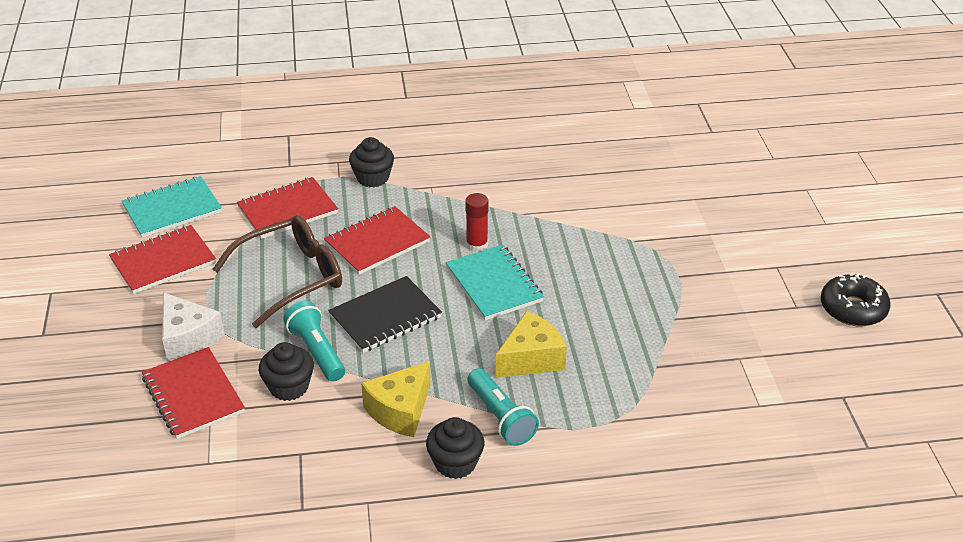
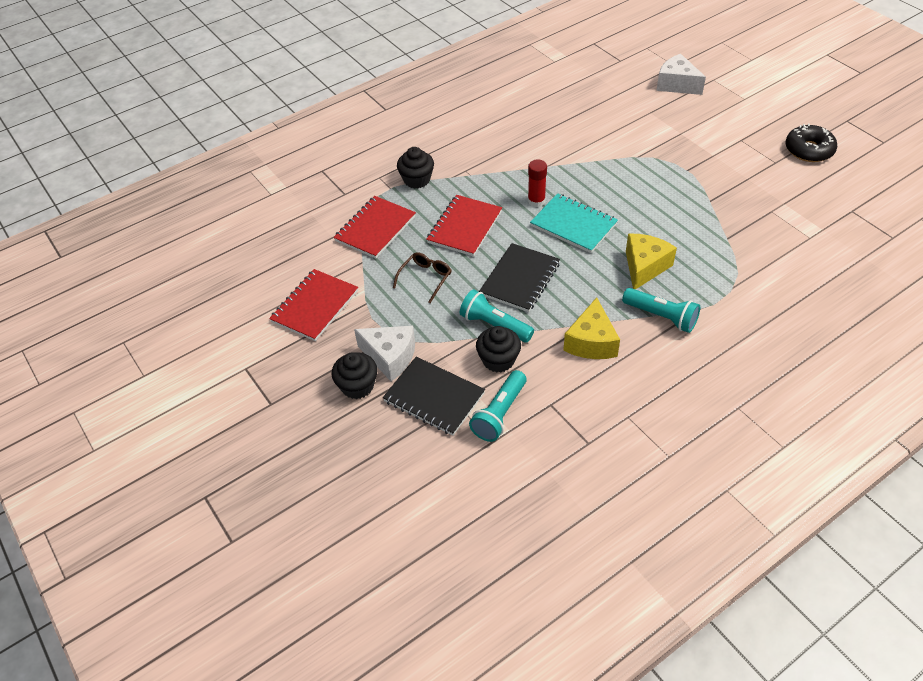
camera: 25 degrees left, 10 degrees up
(172, 209) = (283, 263): turquoise notebook -> none
(193, 395) = (434, 397): red notebook -> black notebook
(241, 439) = (500, 414): none -> turquoise flashlight
(291, 277) = (425, 278): brown glasses -> brown glasses, size x0.52
(455, 463) = (660, 362): black cupcake -> black cupcake (357, 386)
(755, 179) = (676, 84): none -> white cheese

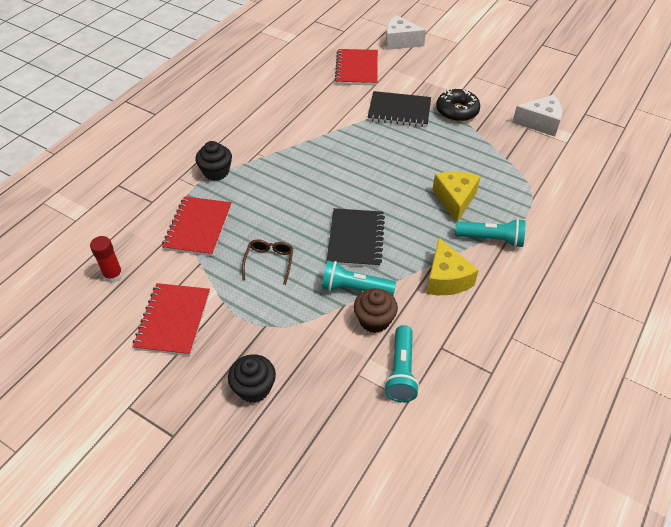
camera: 25 degrees left, 0 degrees up
(390, 357) = (272, 349): white cheese -> white cheese (540, 123)
(434, 397) = (333, 375): black notebook -> black notebook (399, 111)
(464, 227) = (282, 205): red notebook -> red notebook (357, 69)
(498, 360) = (374, 320): black cupcake -> brown cupcake
(536, 201) = (334, 165): red glue stick -> red glue stick (113, 275)
(573, 225) = (377, 178): turquoise notebook -> none
(809, 150) = (528, 73): black donut -> black donut (457, 111)

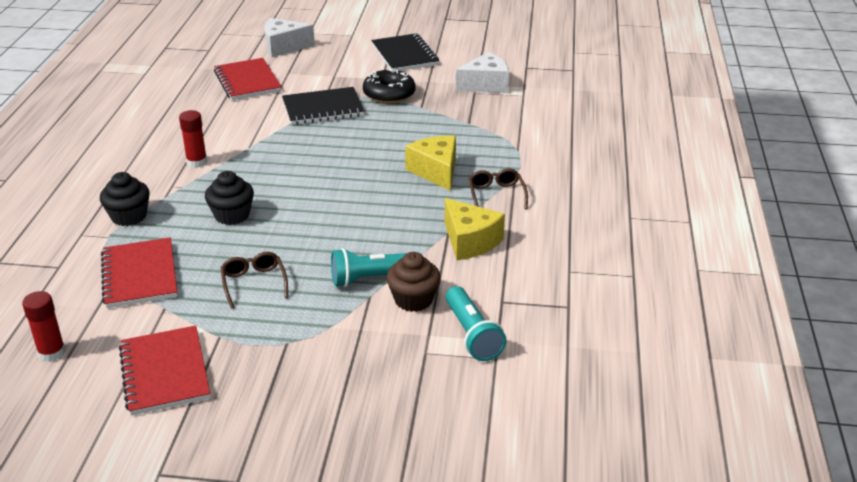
camera: 25 degrees left, 15 degrees down
(254, 388) = (311, 403): black cupcake -> black cupcake (232, 215)
(284, 136) = (197, 162): none -> red glue stick
(355, 239) = (345, 234): black notebook -> black notebook (404, 55)
(491, 239) = (496, 195): turquoise flashlight -> brown glasses

